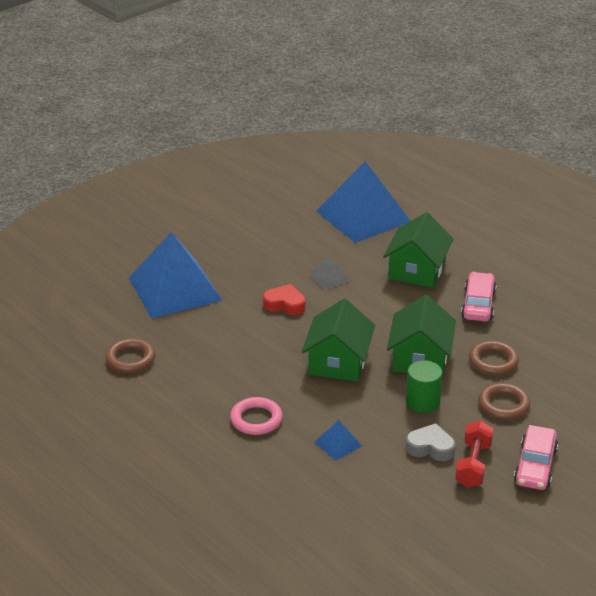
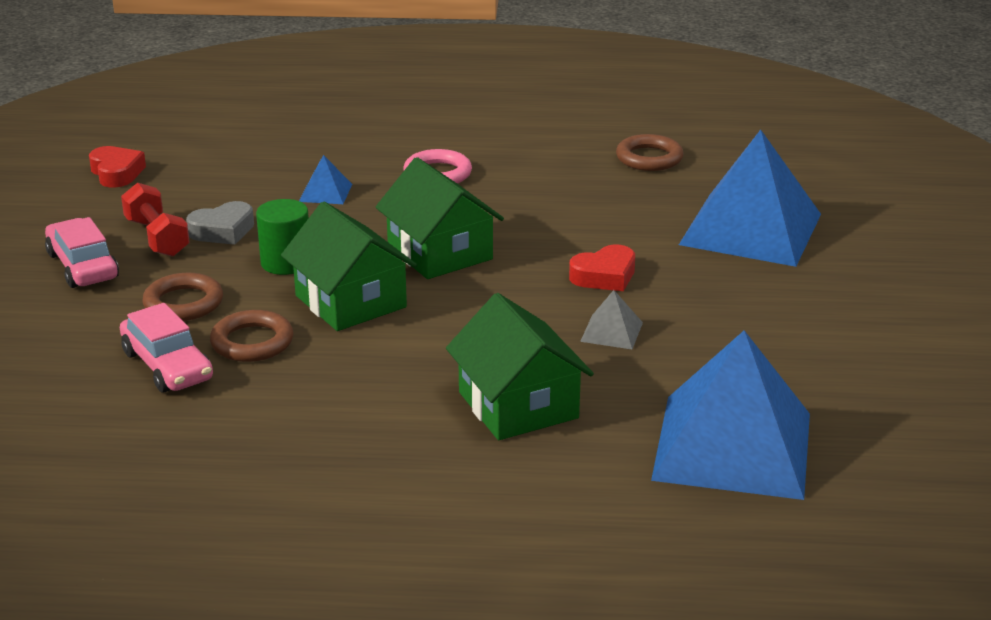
camera: 135 degrees right, 5 degrees down
(443, 548) = (116, 173): none -> red heart
(478, 304) = (363, 403): pink car -> pink car (167, 366)

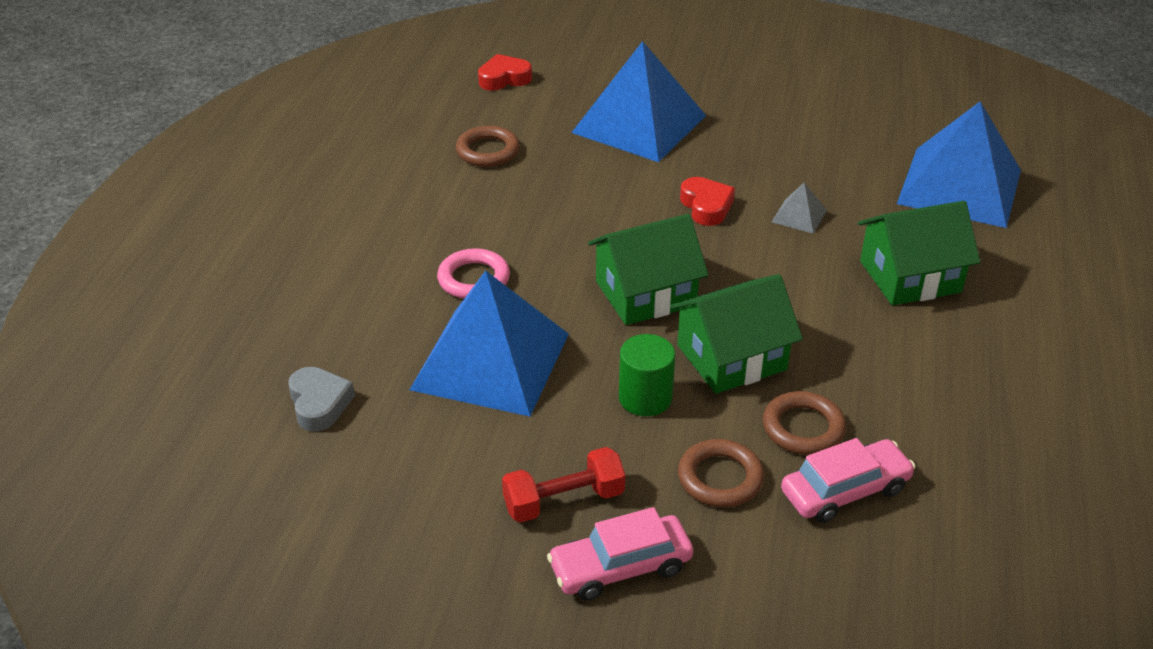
camera: 80 degrees left, 10 degrees up
(116, 173) = (372, 542): red heart -> red heart (504, 78)
(223, 231) = (560, 444): grey heart -> grey heart (319, 404)
(325, 192) = (491, 361): blue pyramid -> blue pyramid, size x2.49

